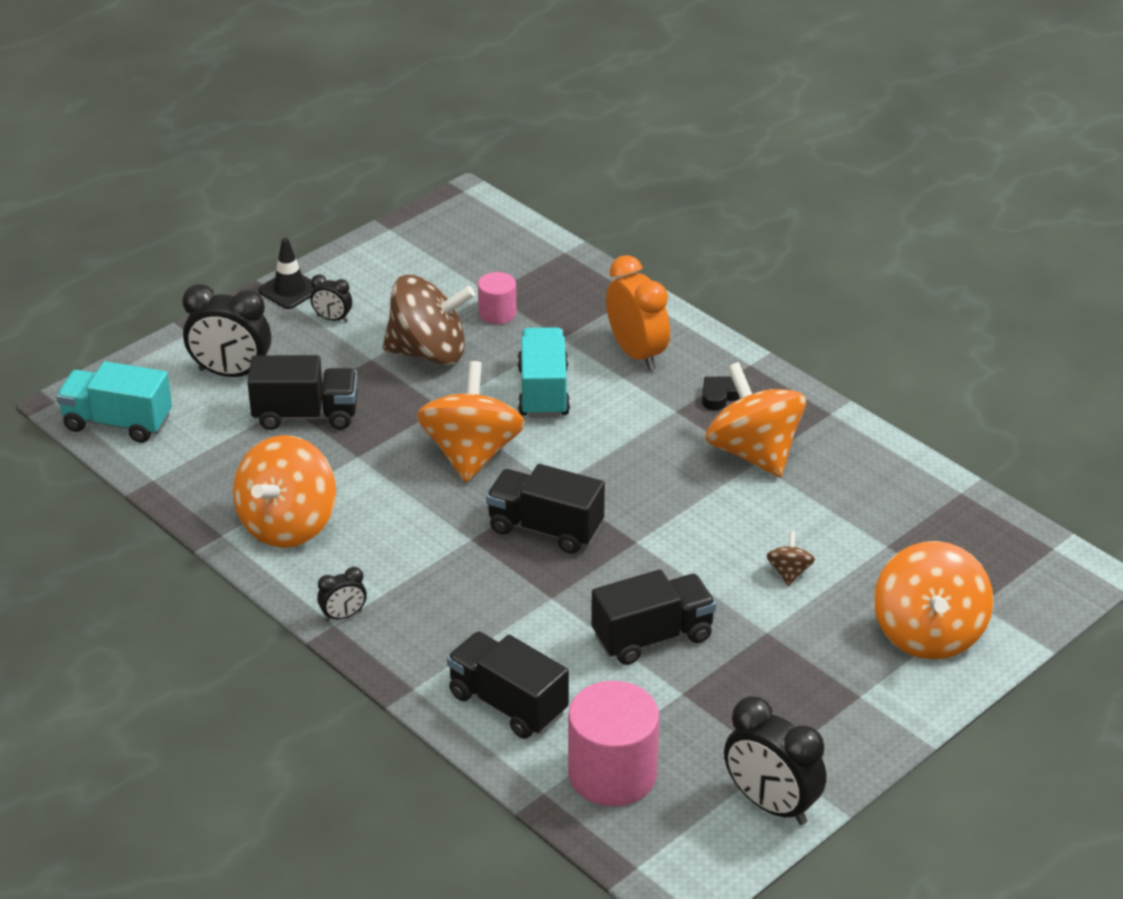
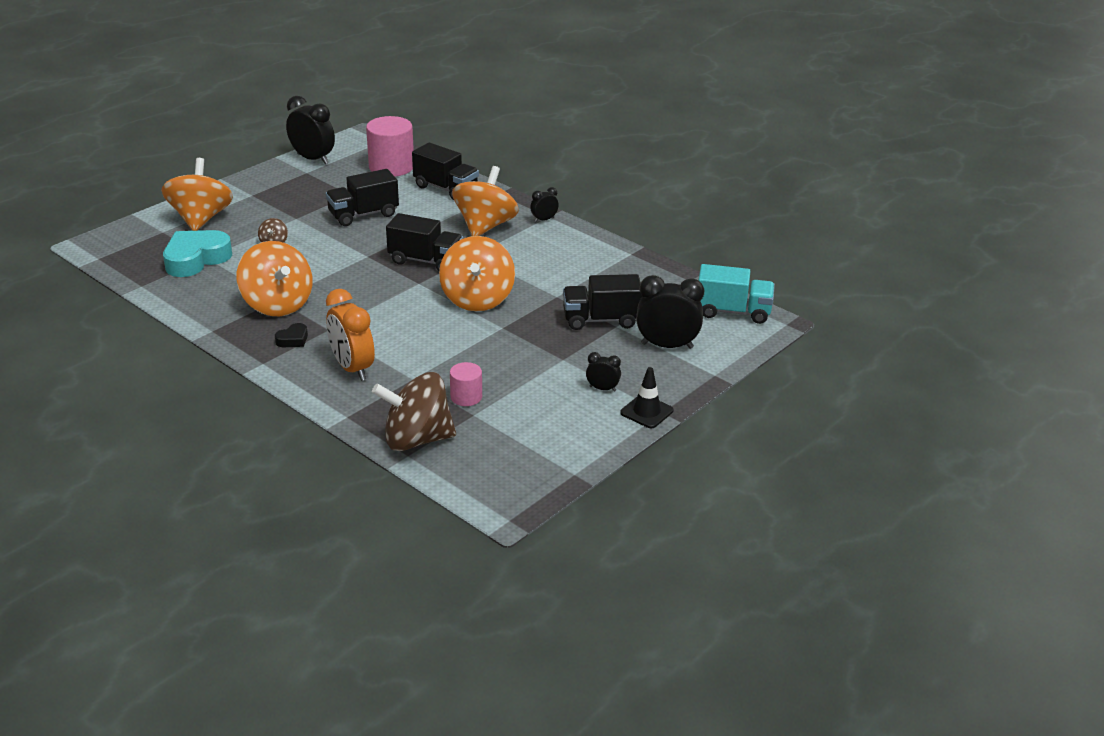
camera: 175 degrees right, 5 degrees down
(288, 524) = (591, 259): orange spinning top -> orange spinning top (485, 226)
(429, 352) = (518, 365): brown spinning top -> brown spinning top (416, 439)
(543, 392) = (427, 339): turquoise truck -> none
(901, 541) = (196, 259): none -> turquoise heart

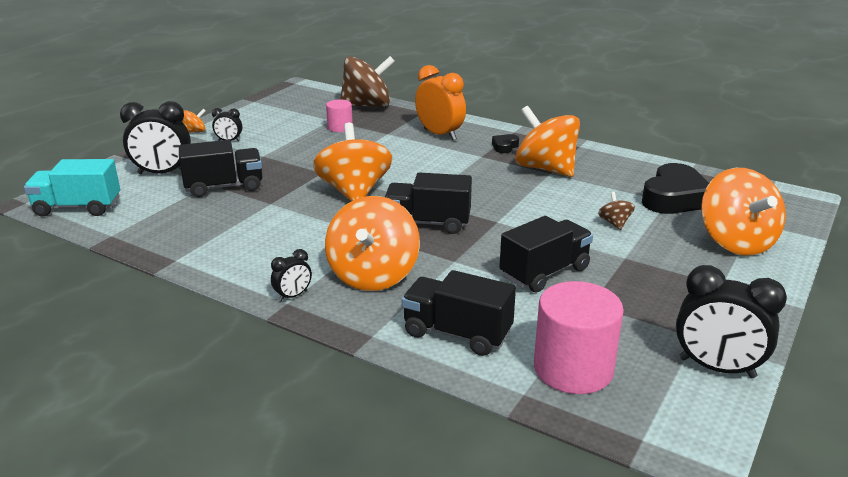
camera: 170 degrees right, 5 degrees down
(196, 259) = (674, 198): turquoise heart -> black heart
(646, 412) = (195, 132): black traffic cone -> orange spinning top

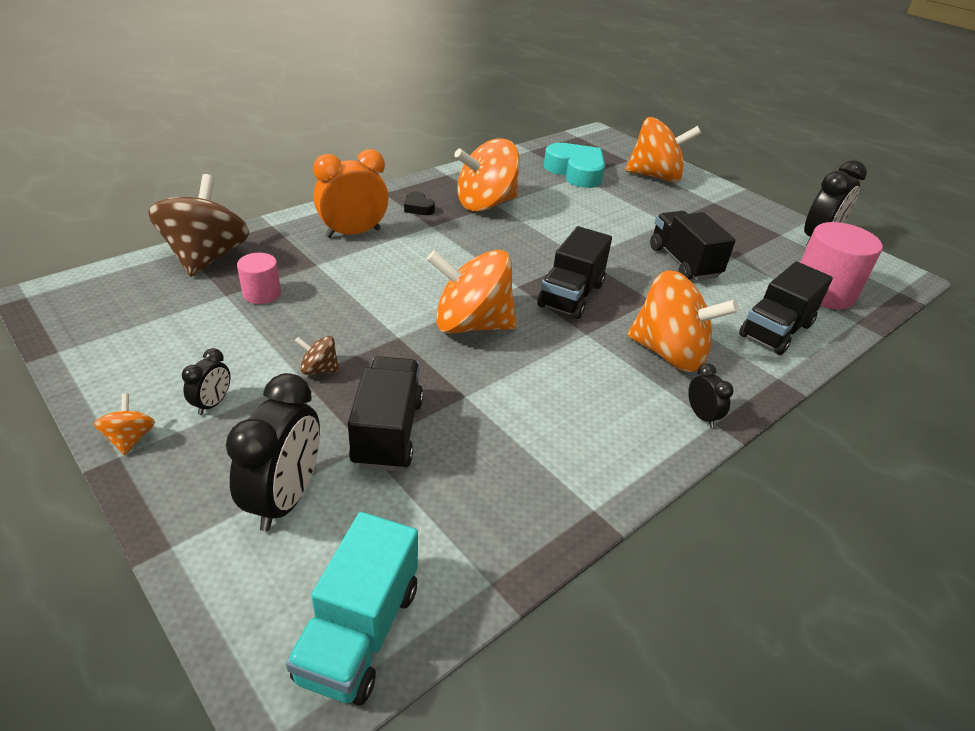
camera: 75 degrees left, 10 degrees up
(614, 223) = (609, 208): brown spinning top -> brown spinning top (319, 369)
(674, 198) = (576, 172): black heart -> turquoise heart

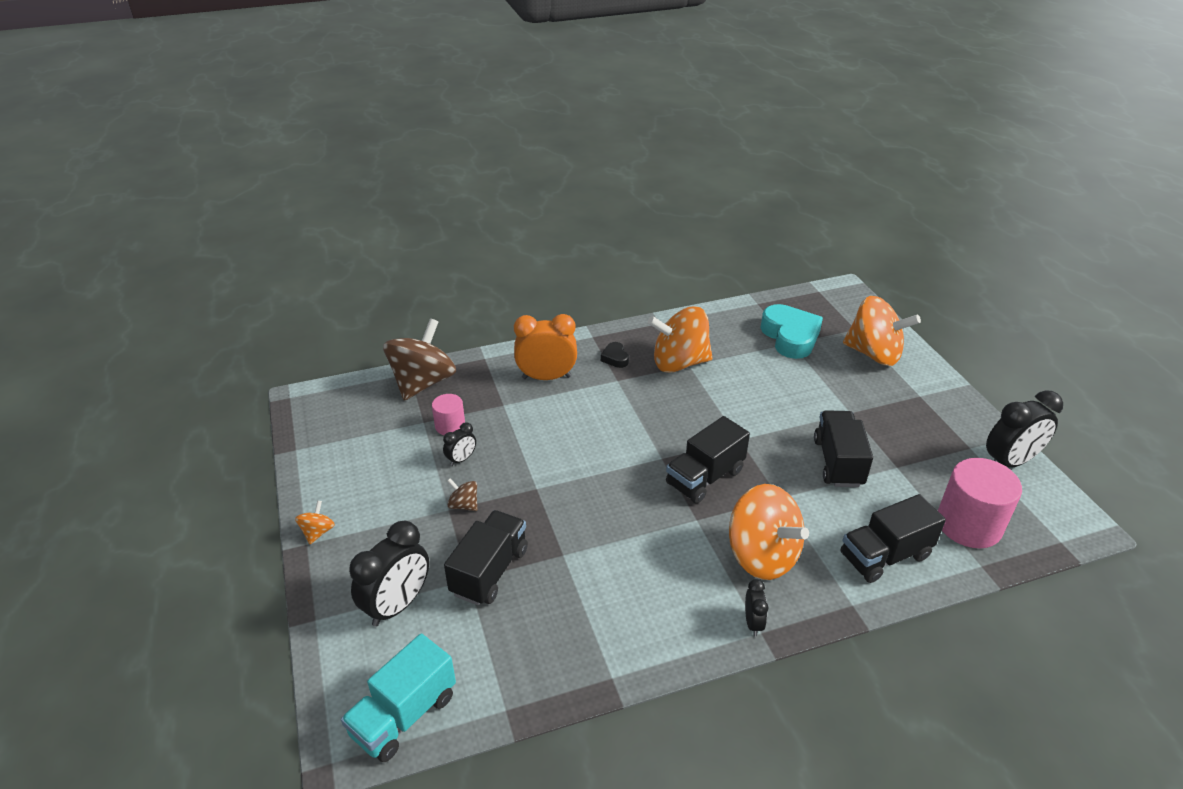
camera: 25 degrees right, 0 degrees up
(212, 404) = (379, 517): black clock -> black clock (461, 459)
(471, 324) = (601, 489): orange spinning top -> none

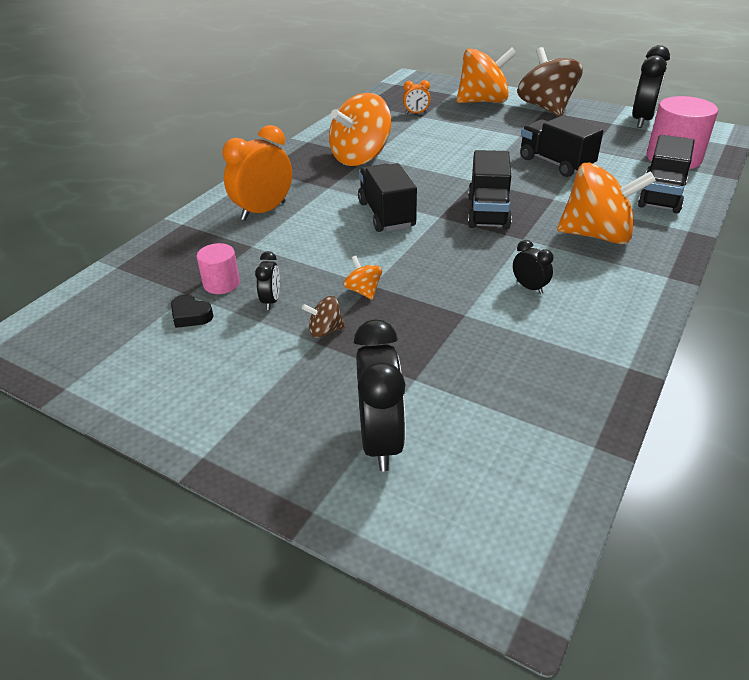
camera: 40 degrees left, 0 degrees up
(318, 532) = (201, 439): orange spinning top -> orange spinning top (363, 291)
(404, 715) = (523, 518): turquoise truck -> none
(423, 383) = (143, 267): brown spinning top -> brown spinning top (546, 107)
(489, 571) = (424, 362): black truck -> black truck (386, 215)
(615, 358) = (304, 175): black heart -> black heart (191, 315)
(753, 623) = (655, 274): black clock -> black clock (529, 287)
(790, 337) = (416, 113): turquoise heart -> orange clock

